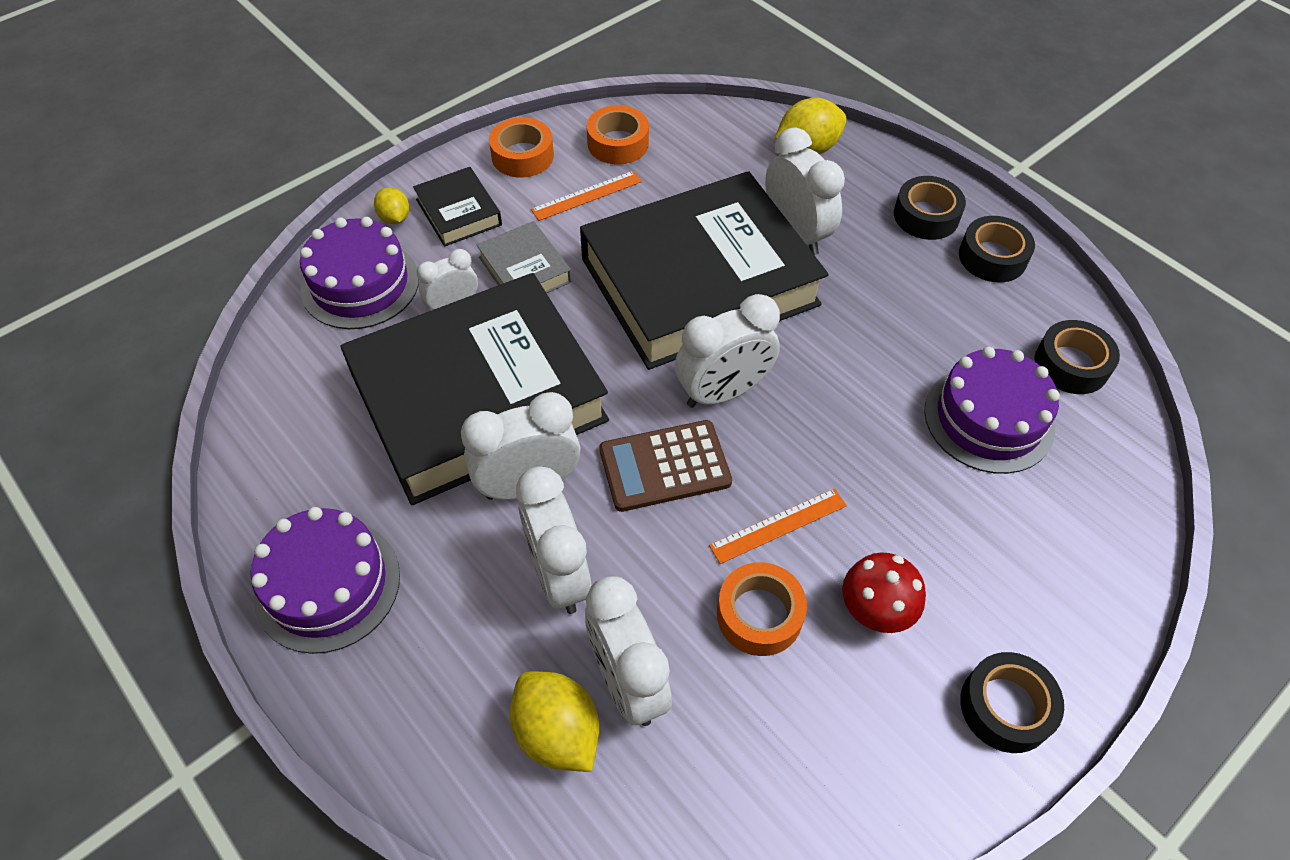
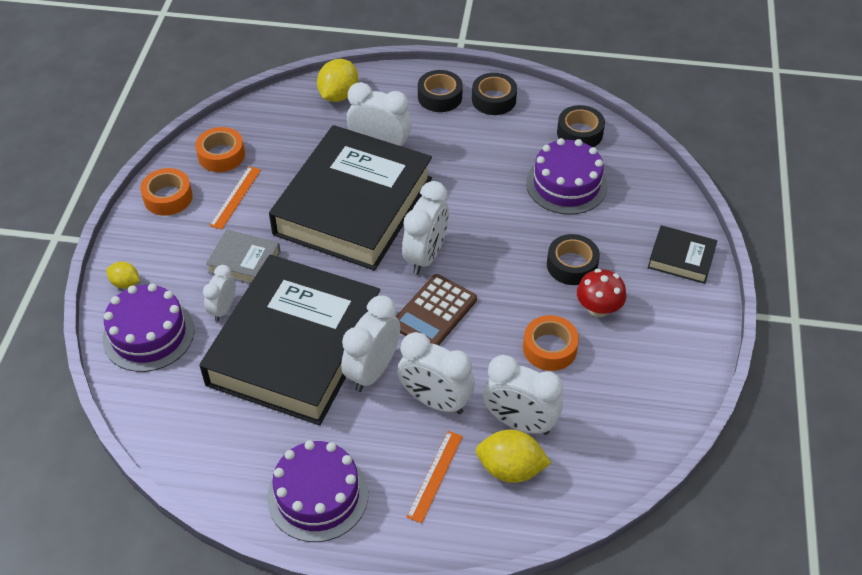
camera: 40 degrees left, 5 degrees down
(458, 212) = (164, 255): black book -> black book (681, 258)
(778, 525) = (518, 302): orange ruler -> orange ruler (435, 476)
(1005, 707) = (689, 309): black tape -> black tape (572, 265)

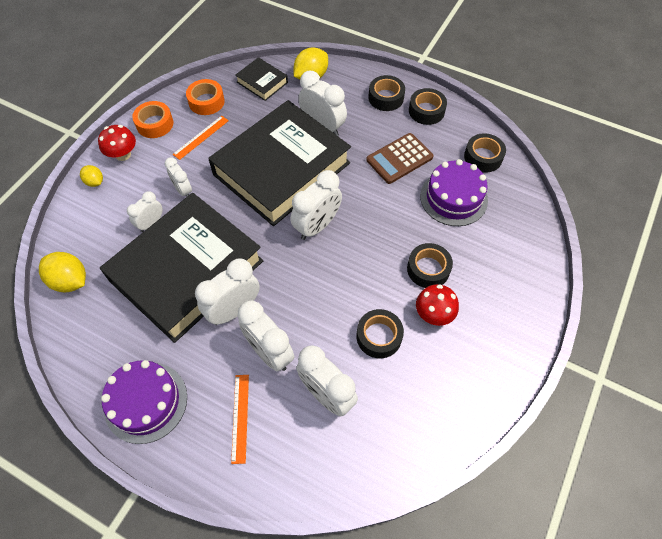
camera: 20 degrees right, 10 degrees up
(145, 243) = (123, 154): none -> red mushroom
(148, 334) = (91, 227): purple cake -> none
(244, 262) = (183, 190): grey book -> white clock
(434, 312) = (302, 276): brown calculator -> brown calculator (399, 159)
(435, 476) = (240, 417): orange ruler -> orange ruler turned 45 degrees counterclockwise
(510, 469) = (301, 433): yellow lemon -> yellow lemon (70, 281)
(549, 348) = (379, 336): orange tape -> black tape
(681, 258) = (522, 291): black book -> black book (262, 82)

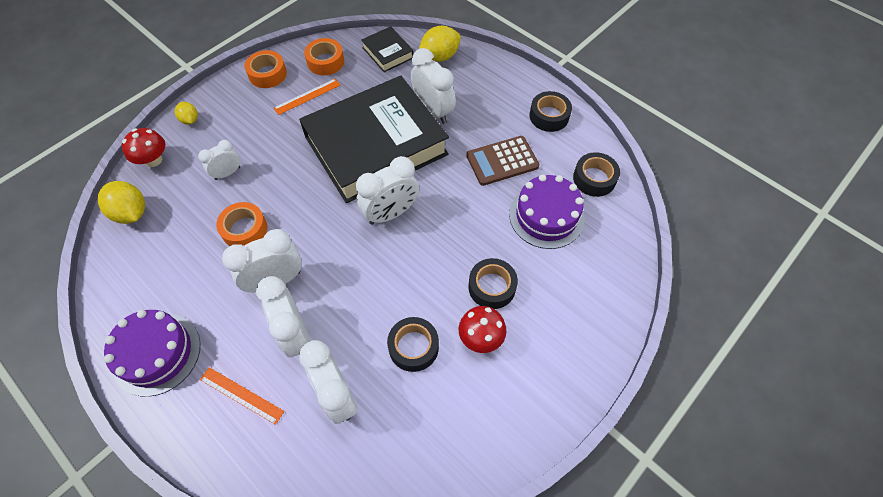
camera: 15 degrees right, 0 degrees up
(123, 154) = (226, 98): red mushroom -> red mushroom (153, 160)
(183, 190) = (270, 146): white clock -> none
(187, 271) = (244, 229): black book -> orange tape
(240, 417) = (241, 395): orange ruler -> orange ruler turned 75 degrees counterclockwise
(386, 98) = (510, 93): black tape -> none

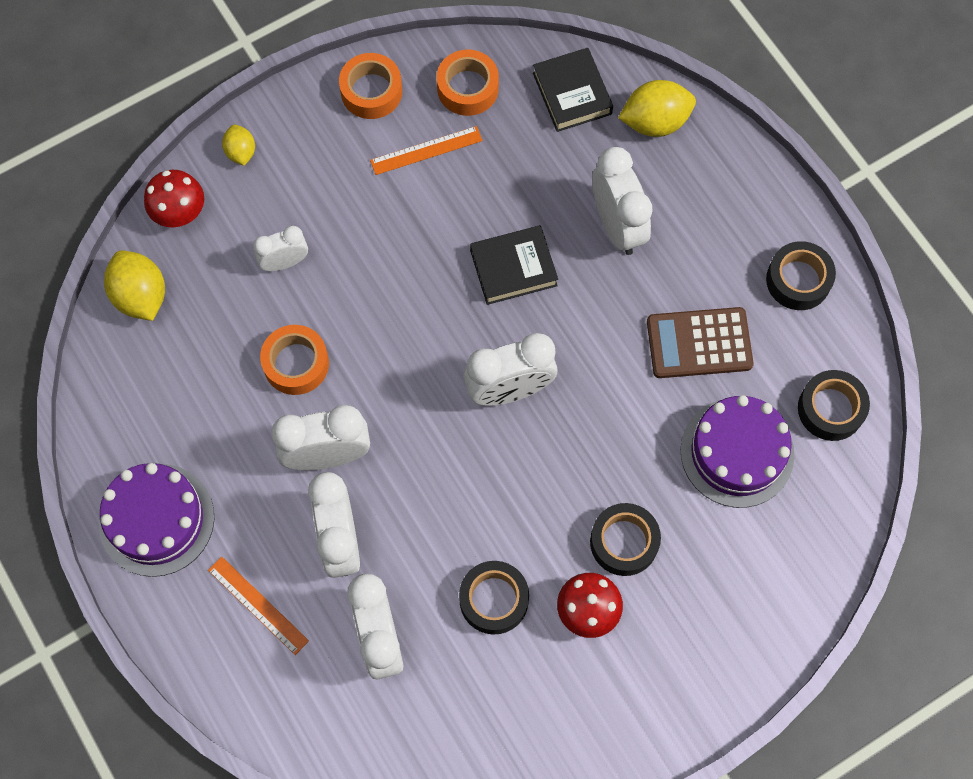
camera: 15 degrees right, 10 degrees up
(376, 145) = (513, 268): black book -> black book, size x0.41

